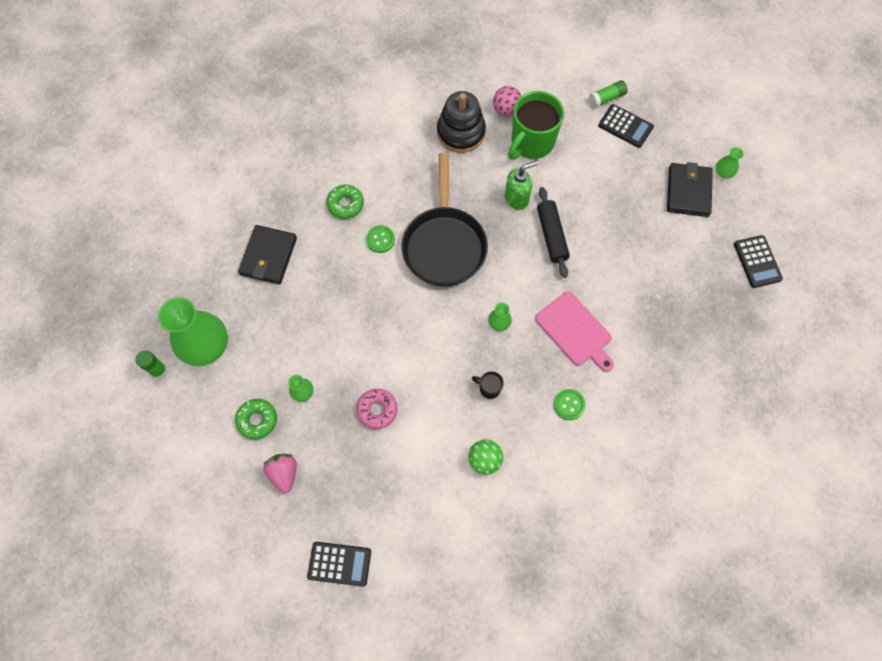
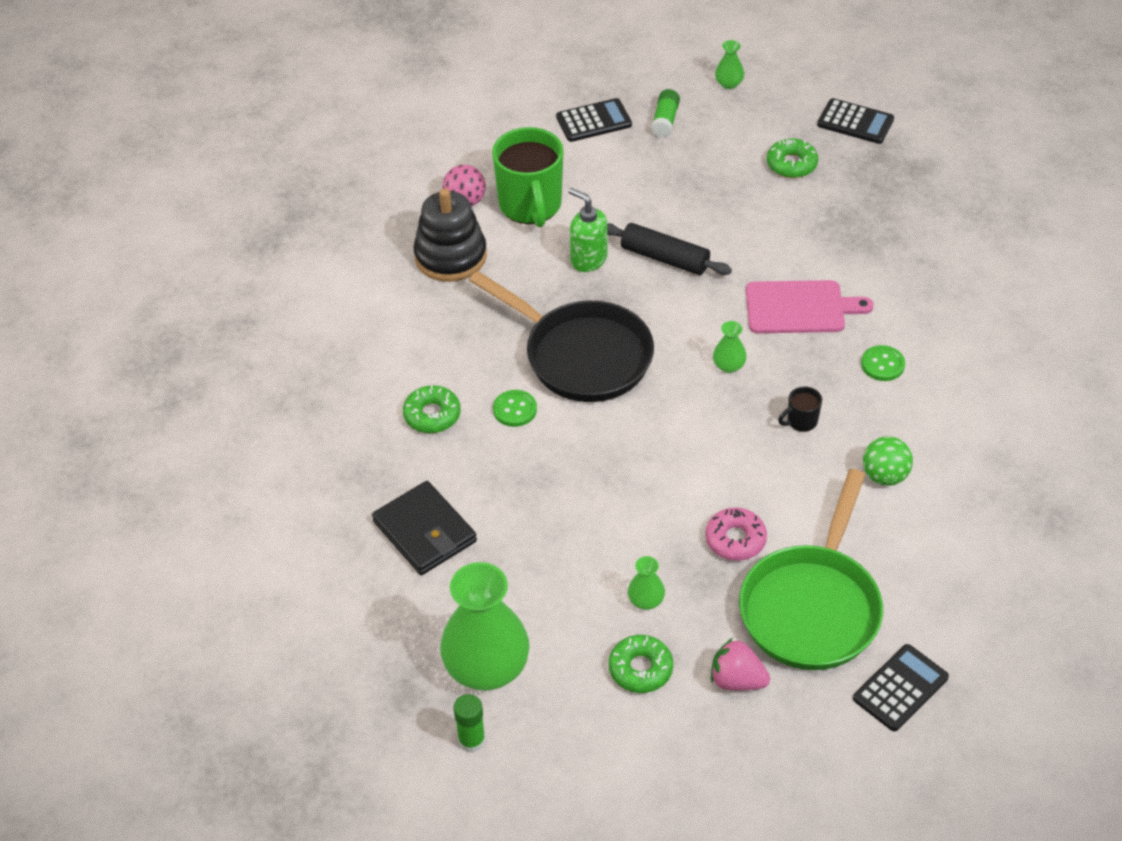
camera: 50 degrees left, 20 degrees down
(361, 480) = (812, 607): none -> green pan
(516, 198) = (588, 259): green soap dispenser -> green soap dispenser turned 60 degrees counterclockwise
(607, 98) = (543, 114): green glue stick -> green glue stick (665, 121)
(687, 250) = (791, 164): none -> green donut
(688, 192) = (723, 122): black wallet -> none

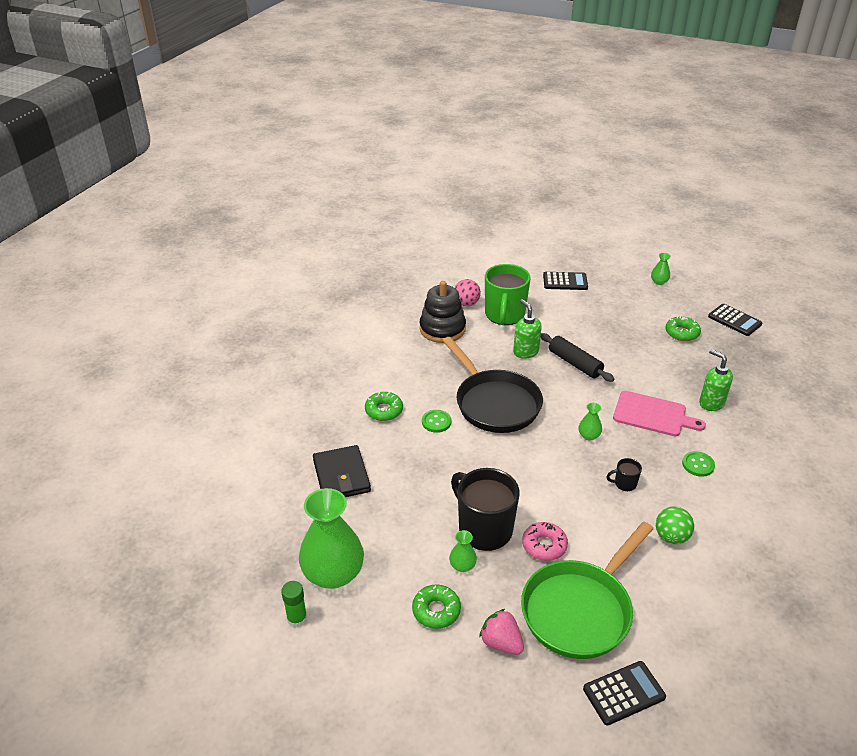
camera: 20 degrees right, 10 degrees down
(650, 543) = (484, 529): none -> black mug
(665, 121) = (609, 291): green glue stick -> none
(868, 266) = (711, 403): none -> green soap dispenser

